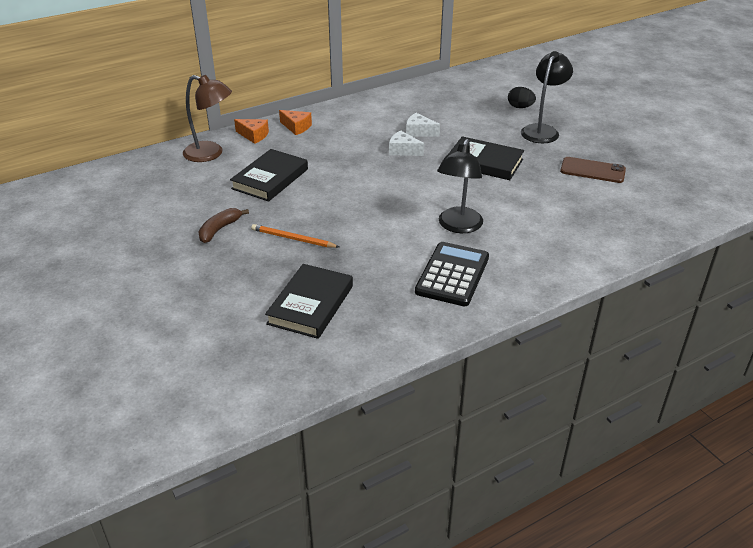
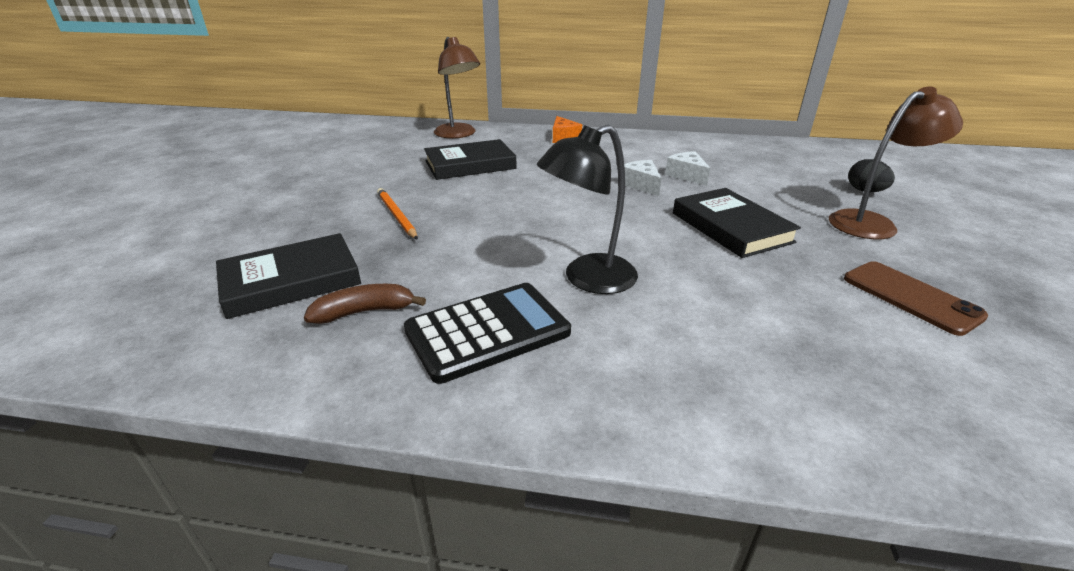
camera: 40 degrees right, 5 degrees down
(219, 229) = (357, 184): brown banana -> brown banana (364, 312)
(254, 135) = (516, 133): orange cheese -> none
(542, 130) = (871, 223): black lamp -> brown lamp

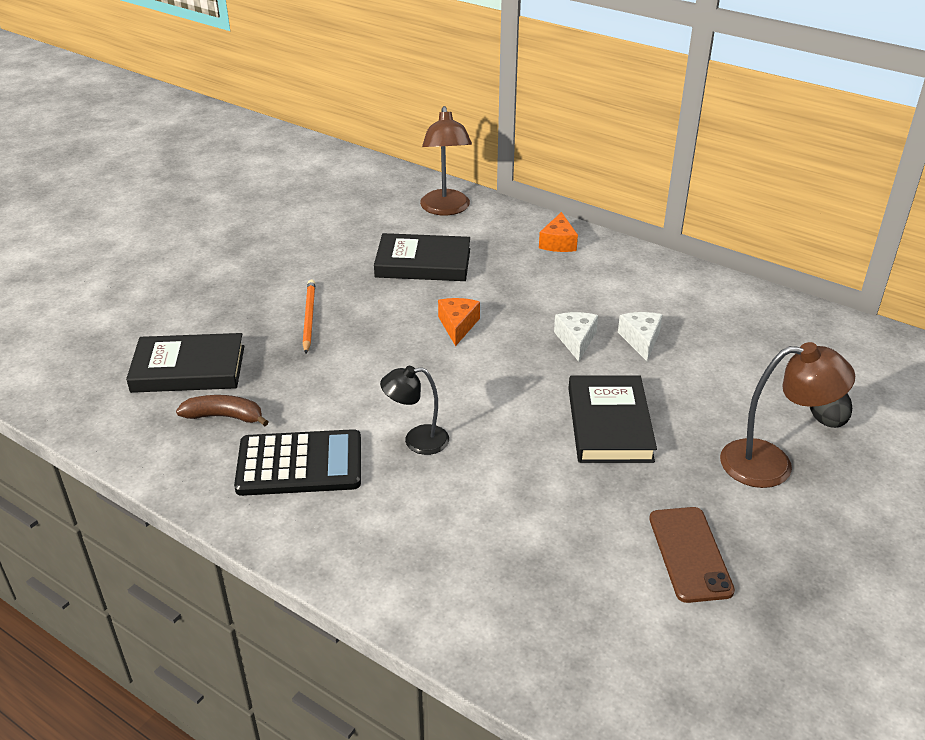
camera: 25 degrees right, 5 degrees up
(538, 194) = (458, 326): none -> orange cheese
(588, 279) = (417, 441): black lamp -> black lamp, size x0.65

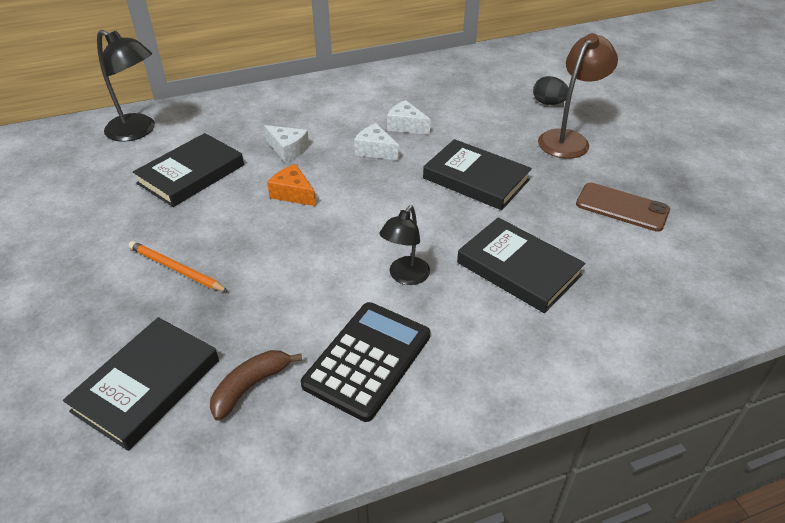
camera: 55 degrees left, 5 degrees up
(446, 209) = (138, 131): brown lamp -> black lamp
(500, 510) = (518, 269): none -> black book
(514, 292) = (288, 149): none -> white cheese
(558, 243) = (257, 105): orange cheese -> none

